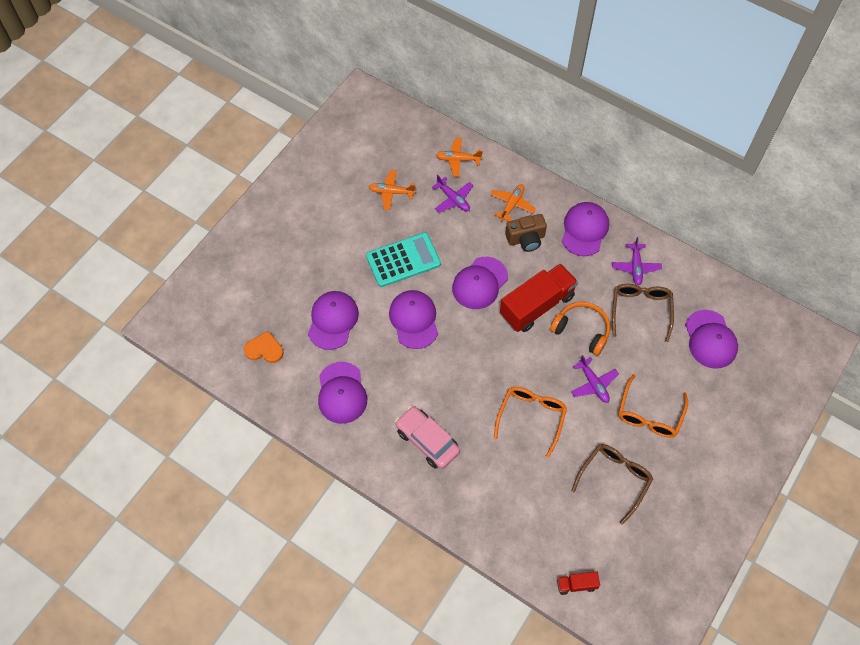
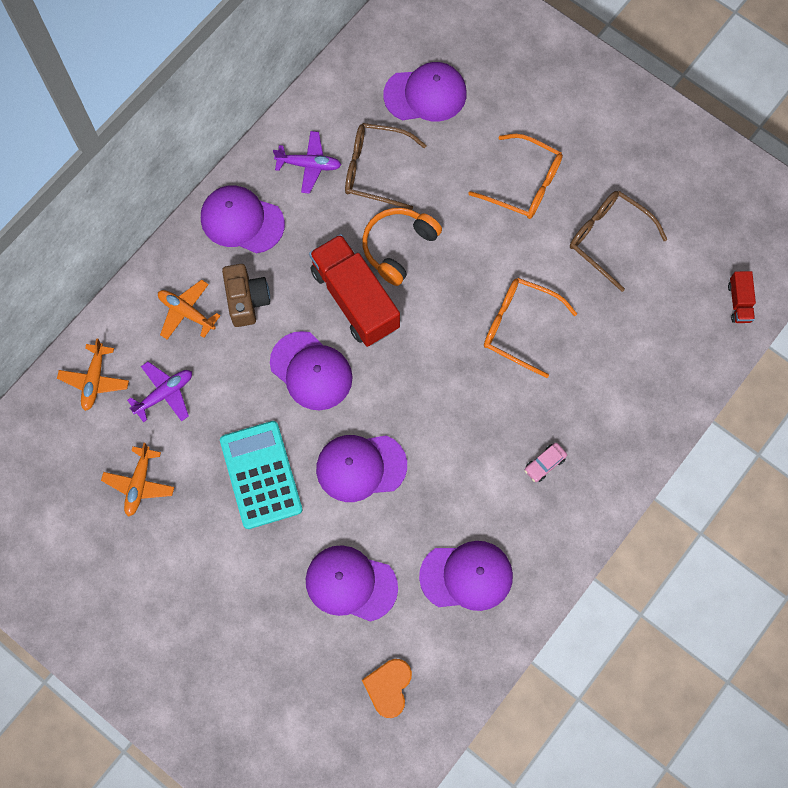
camera: 85 degrees left, 10 degrees up
(427, 441) = (544, 464): pink car -> pink car, size x0.48
(593, 384) = (477, 244): purple plane -> none

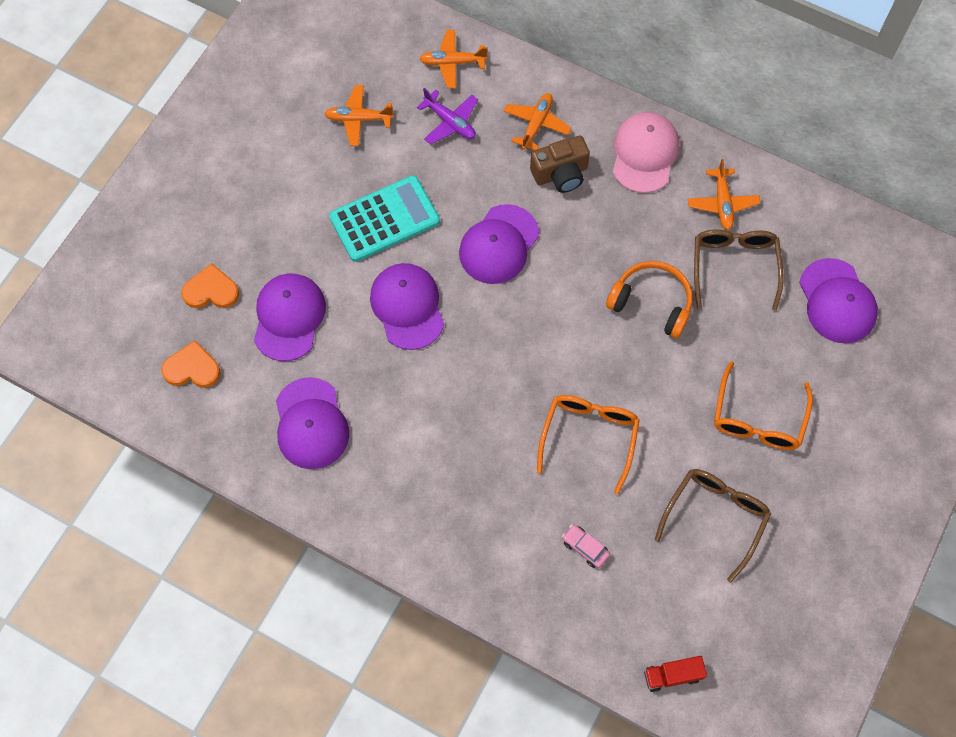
camera: 80 degrees right, 5 degrees down
(242, 220) = (644, 154): purple cap -> pink cap
(306, 659) = (211, 290): none -> orange heart
(309, 165) = (722, 203): purple plane -> orange plane
(355, 299) = (584, 271): red truck -> none
(544, 464) = (441, 484): pink car -> pink car (585, 548)

